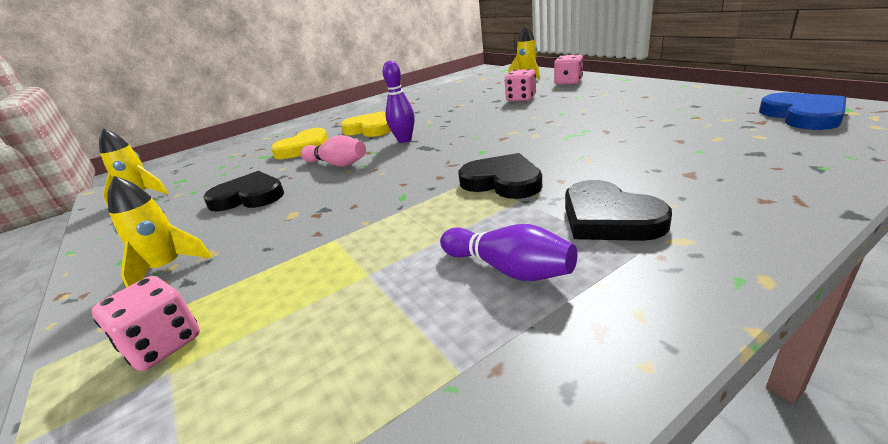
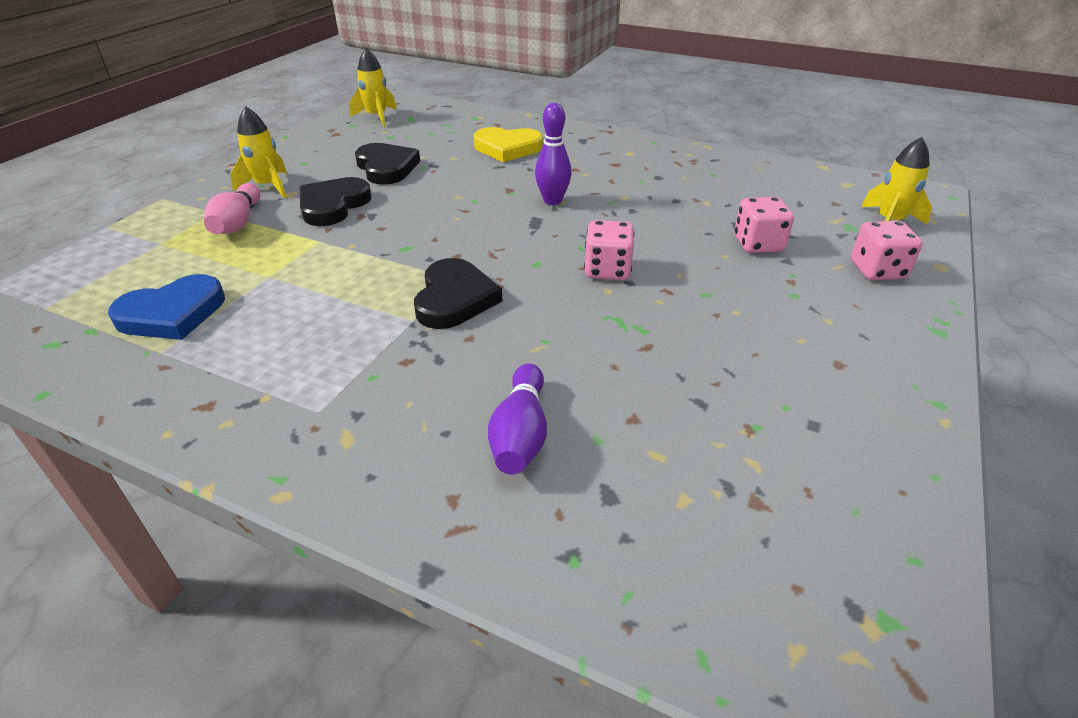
camera: 55 degrees right, 10 degrees up
(163, 344) = (183, 228): pink dice -> pink dice (607, 270)
(337, 164) = (471, 184): pink bowling pin -> pink bowling pin (238, 223)
(370, 129) = (579, 166): yellow heart -> none
(508, 269) = (283, 343): purple bowling pin -> purple bowling pin (520, 434)
(608, 218) = (384, 385): black heart -> black heart (333, 205)
(803, 116) = (815, 556): blue heart -> blue heart (172, 314)

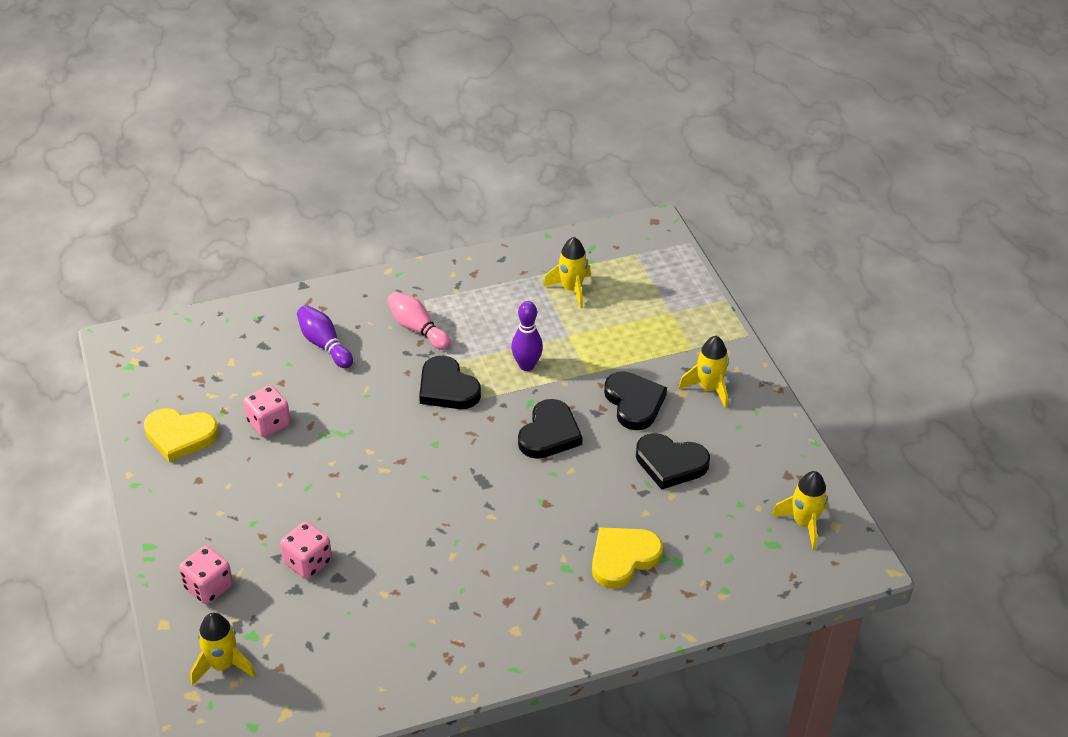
camera: 135 degrees right, 5 degrees up
(172, 314) = (571, 289): blue heart -> yellow rocket
(238, 223) = (660, 351): pink bowling pin -> pink bowling pin (417, 329)
(431, 221) = (549, 433): none -> black heart
(552, 201) = (498, 512): purple bowling pin -> purple bowling pin (526, 365)
(607, 270) = (386, 467): pink dice -> pink dice (269, 423)
(839, 430) = (180, 436): none -> yellow heart

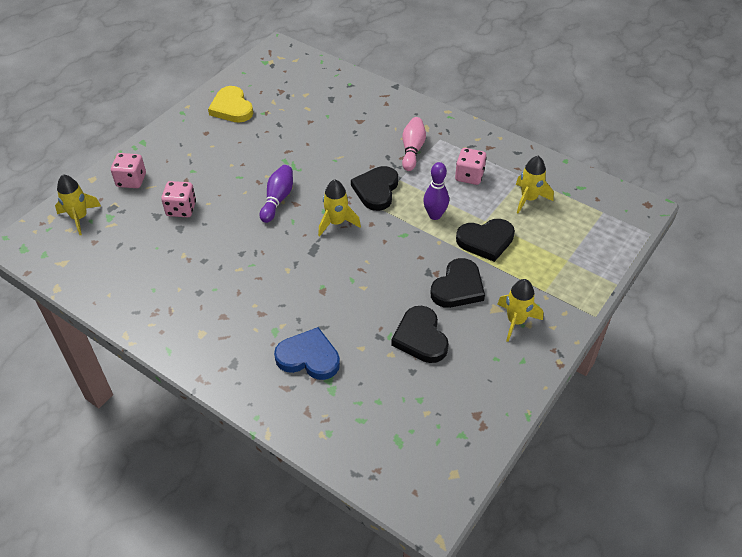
camera: 55 degrees right, 5 degrees up
(269, 423) = (273, 134): pink dice -> pink dice (469, 176)
(324, 345) = (357, 120): purple bowling pin -> purple bowling pin (277, 199)
(549, 433) = (385, 259): black heart -> black heart (486, 241)
(623, 558) = (309, 357): yellow heart -> blue heart
(804, 523) = (436, 451): yellow rocket -> yellow rocket (336, 222)

